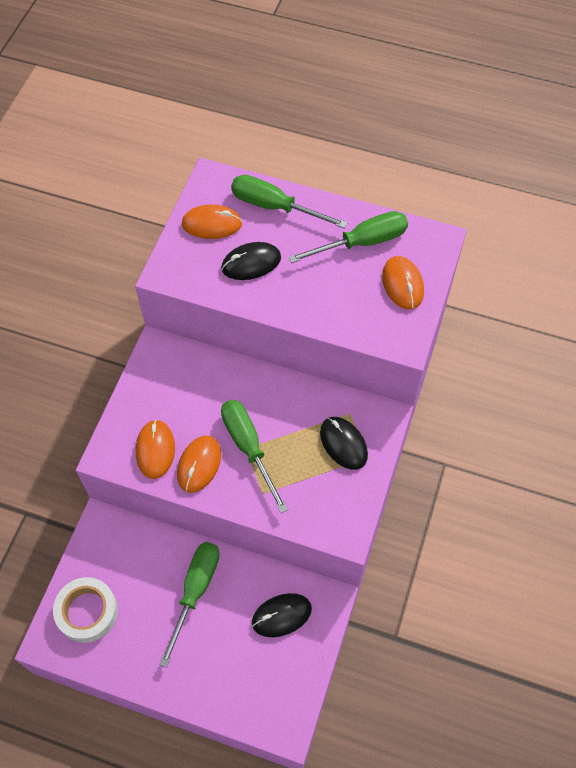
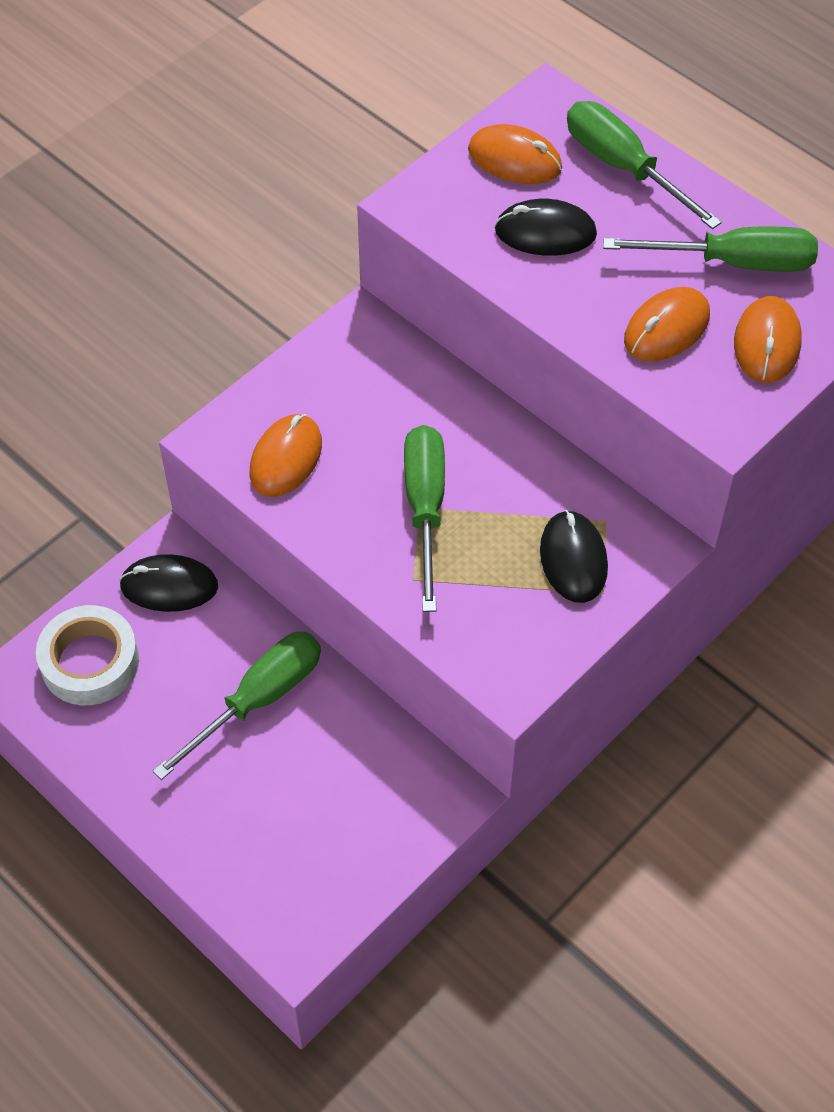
camera: 25 degrees right, 5 degrees down
(199, 465) = (339, 503): orange mouse -> orange mouse (666, 328)
(281, 615) = (369, 787): black mouse -> black mouse (169, 586)

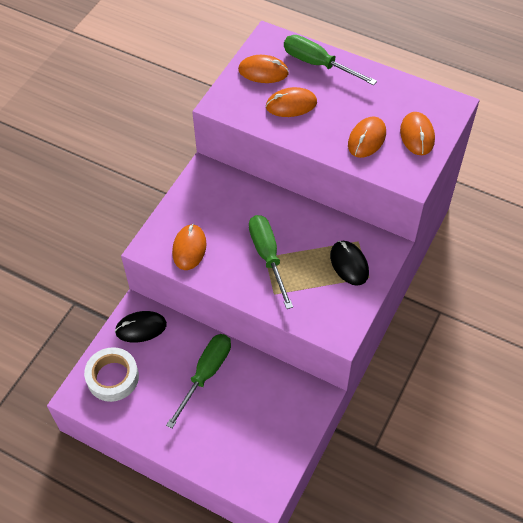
camera: 15 degrees left, 0 degrees up
(545, 232) = (291, 105): black mouse -> orange mouse
(733, 262) = (387, 99): green screwdriver -> none

